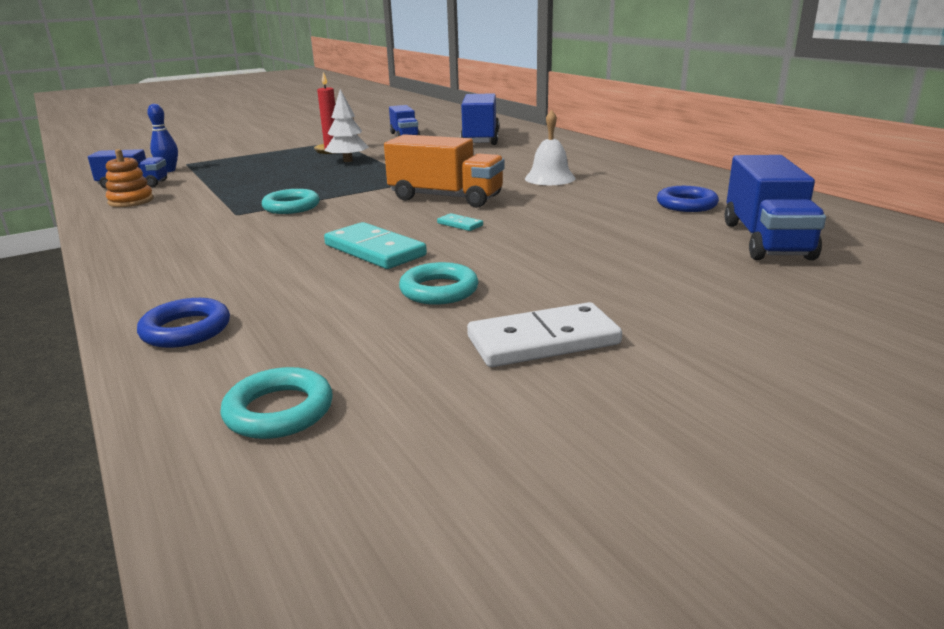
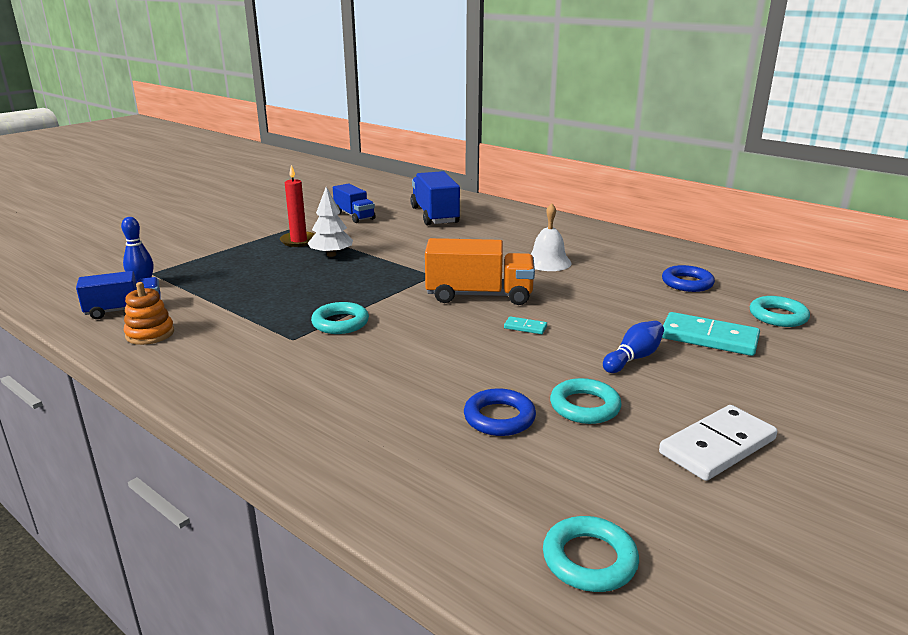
camera: 20 degrees left, 0 degrees up
(186, 330) = (408, 490): blue ring -> blue ring (499, 418)
(375, 250) = (481, 368): turquoise domino -> turquoise domino (709, 338)
(543, 258) = (633, 358): none -> blue bowling pin
(766, 240) = (778, 316): blue truck -> turquoise ring

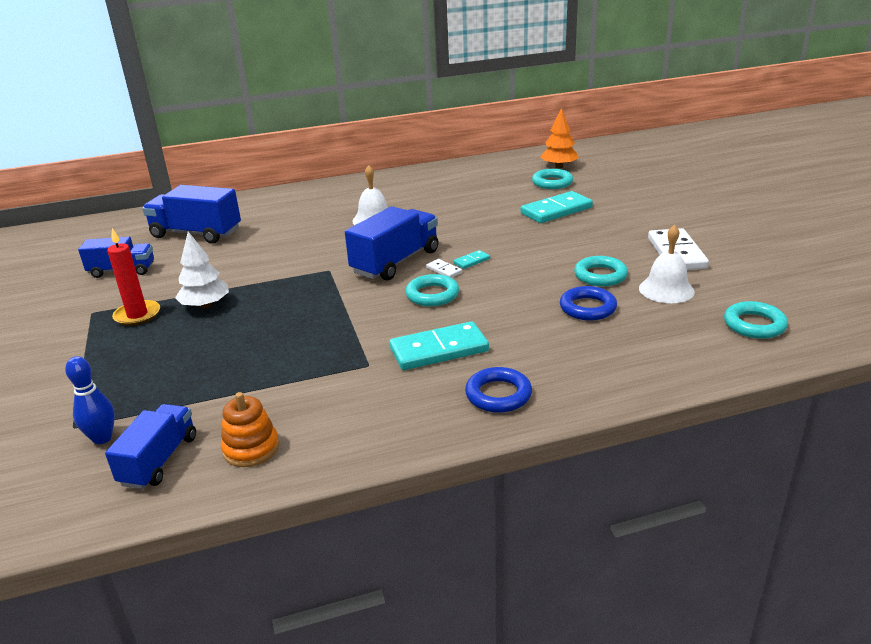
camera: 55 degrees left, 5 degrees up
(340, 323) = (366, 334): turquoise ring -> turquoise ring (432, 295)
(341, 361) = (439, 350): none -> turquoise domino
(479, 295) = (396, 262): orange truck -> blue truck
(490, 320) = (444, 270): none -> white domino
(605, 461) = (666, 289): none -> white bell
(633, 358) = (556, 241): blue bowling pin -> none
(687, 283) = (475, 189): blue ring -> blue ring (498, 395)
(830, 308) = (559, 166): none -> orange tree

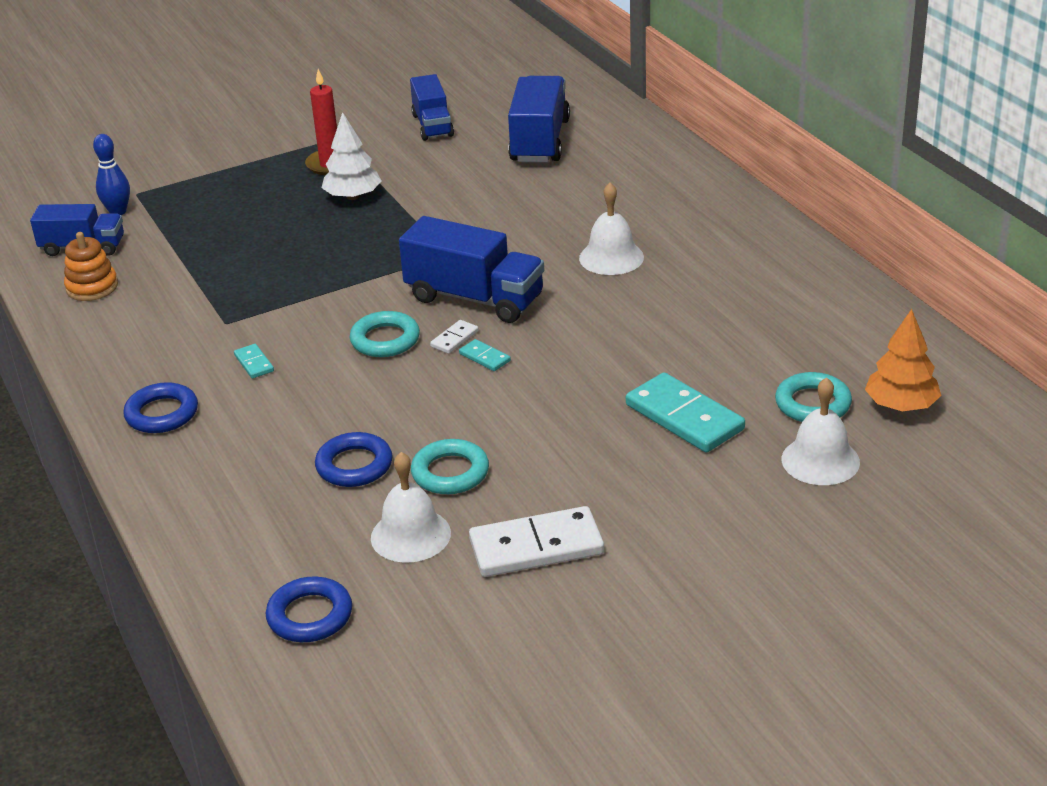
camera: 80 degrees right, 5 degrees up
(439, 350) = (254, 363): turquoise domino -> turquoise domino, size x0.46
(601, 185) = (820, 460): none -> white bell
(754, 325) = (310, 615): turquoise ring -> blue ring

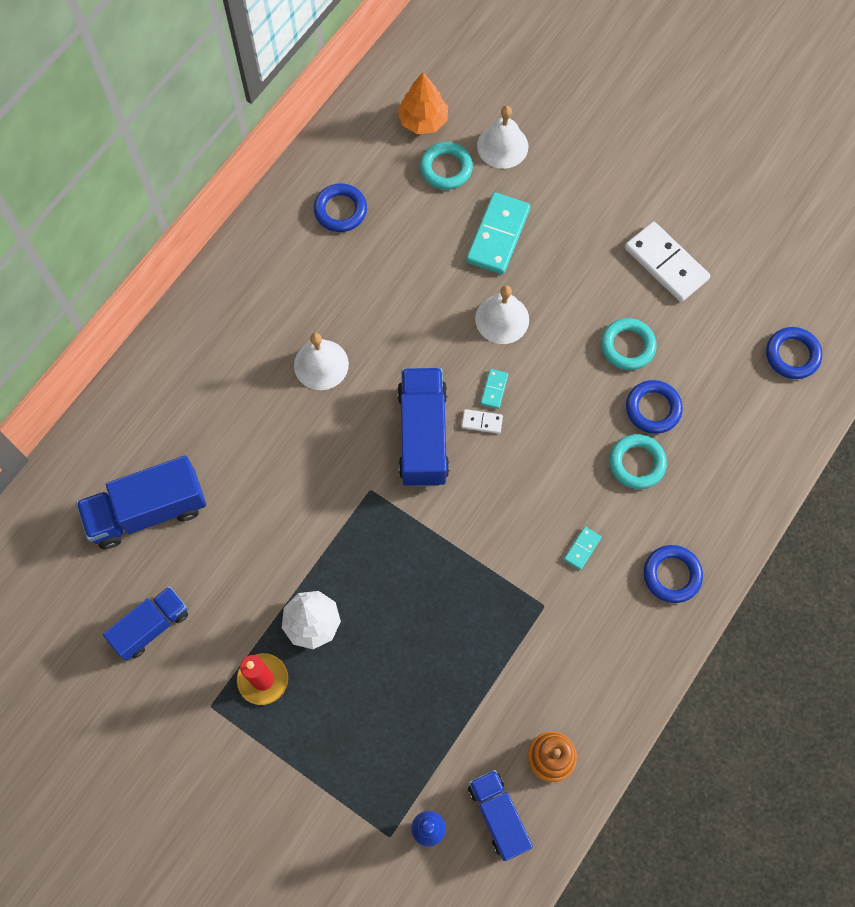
camera: 120 degrees left, 35 degrees up
(385, 340) = (507, 470): turquoise ring -> turquoise ring (636, 463)
(410, 535) = (696, 338): white bell -> white bell (502, 319)
(801, 313) = (340, 210): none -> blue ring

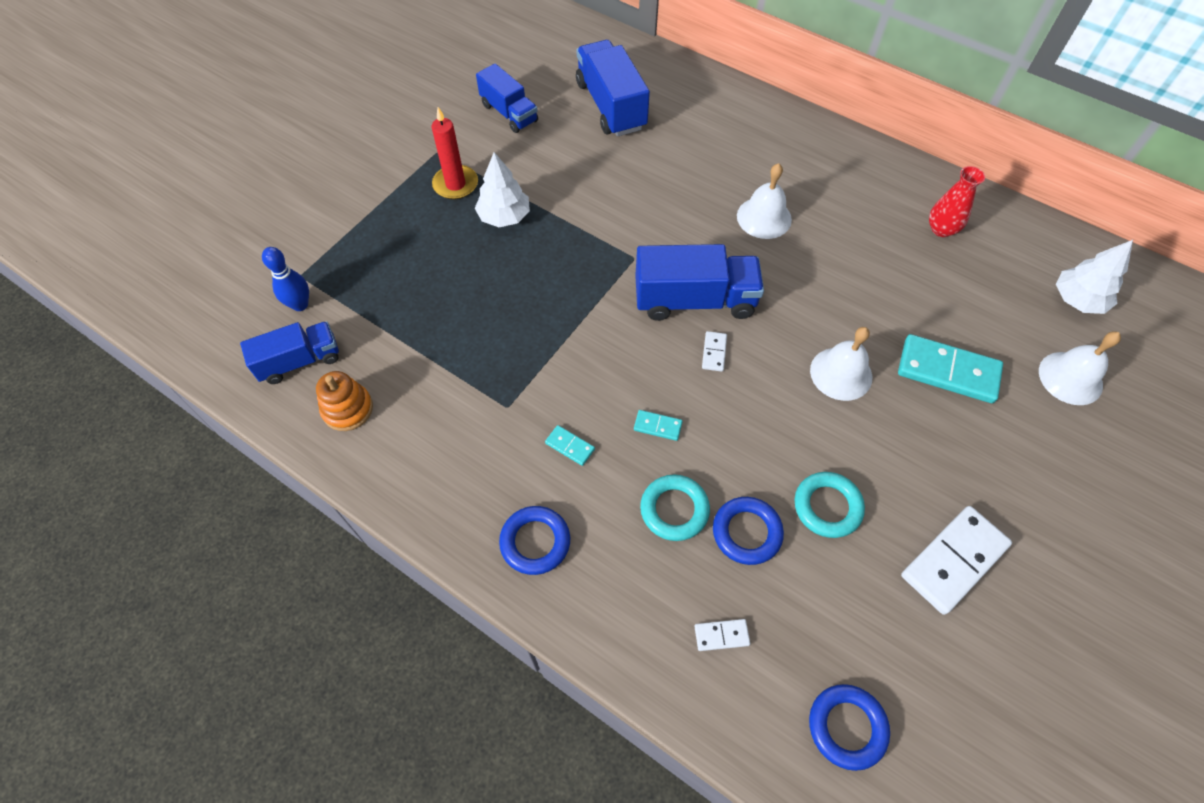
camera: 90 degrees right, 10 degrees down
(340, 210) = (941, 229): blue ring -> red vase
(423, 120) = (1077, 300): orange tree -> white tree
(446, 168) = (1021, 321): turquoise ring -> none
(494, 389) = (753, 364): turquoise domino -> turquoise domino (657, 426)
(736, 433) = (721, 635): none -> white domino

